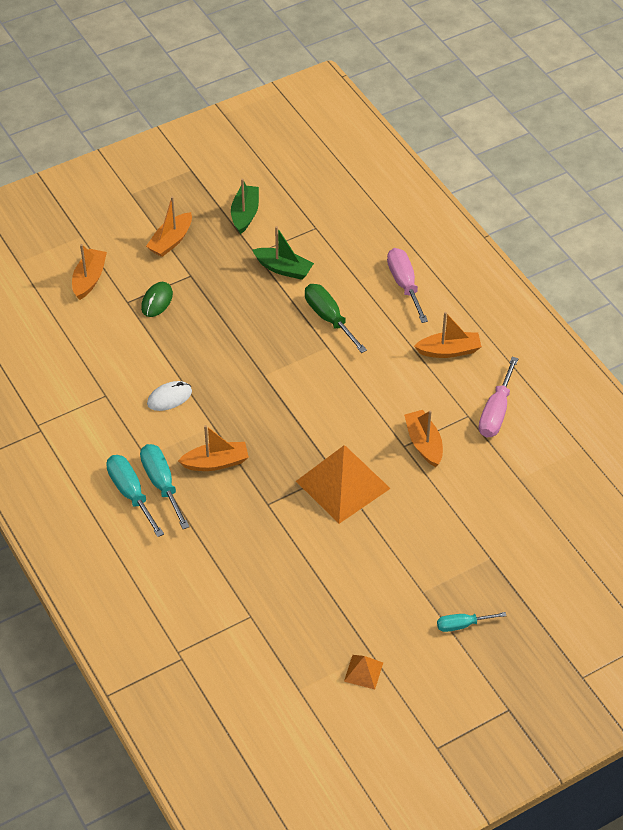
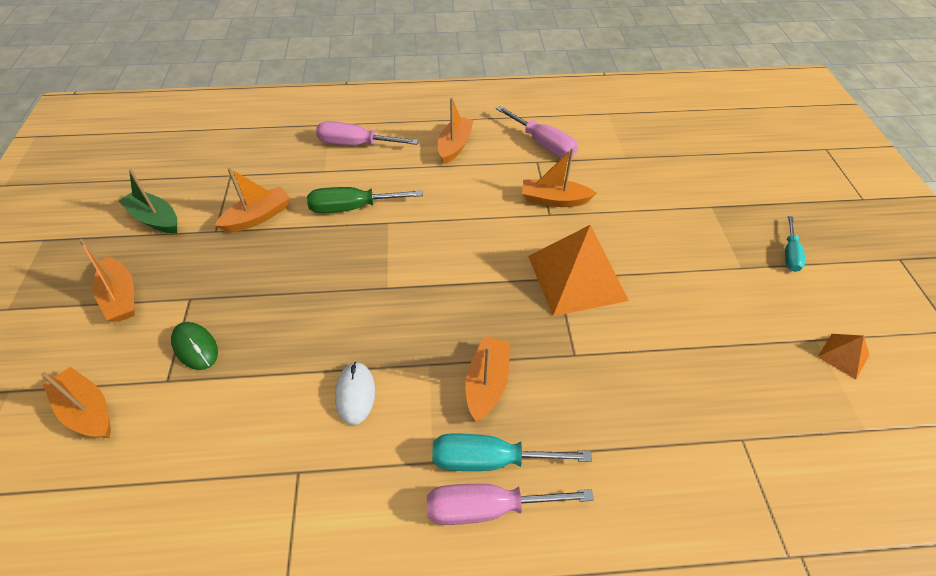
camera: 65 degrees left, 0 degrees up
(131, 493) = (487, 508): turquoise screwdriver -> pink screwdriver
(283, 269) = (258, 217): green boat -> orange boat

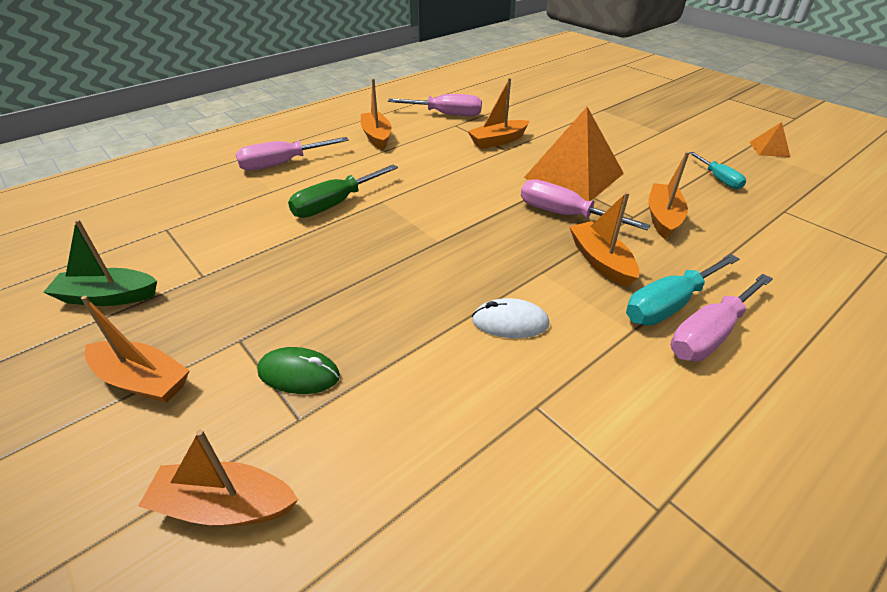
camera: 35 degrees left, 10 degrees down
(258, 217) = (241, 246): orange boat -> orange boat (663, 218)
(355, 394) = (510, 322): white mouse -> white mouse turned 45 degrees counterclockwise
(514, 317) = (564, 215): none -> pink screwdriver
(790, 254) = (676, 115): turquoise screwdriver -> turquoise screwdriver (719, 179)

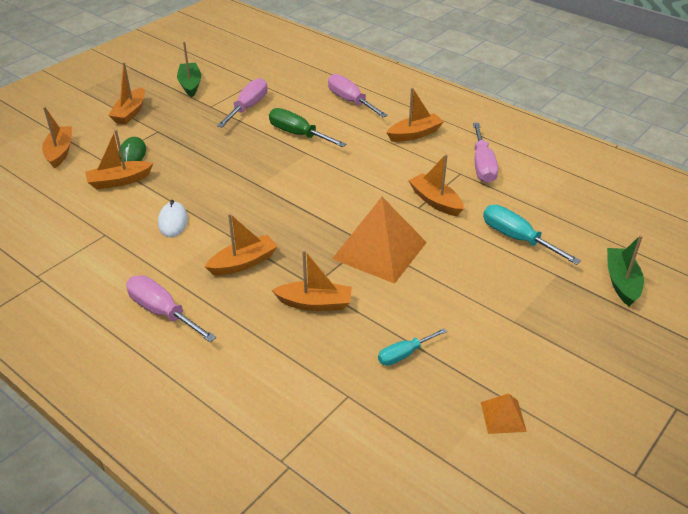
camera: 80 degrees right, 0 degrees up
(380, 391) = (119, 181): none -> orange boat
(564, 215) = (307, 244): pink screwdriver -> pink screwdriver (248, 107)
(608, 92) = (621, 282): none -> green boat
(668, 305) = (193, 295): turquoise screwdriver -> turquoise screwdriver (517, 238)

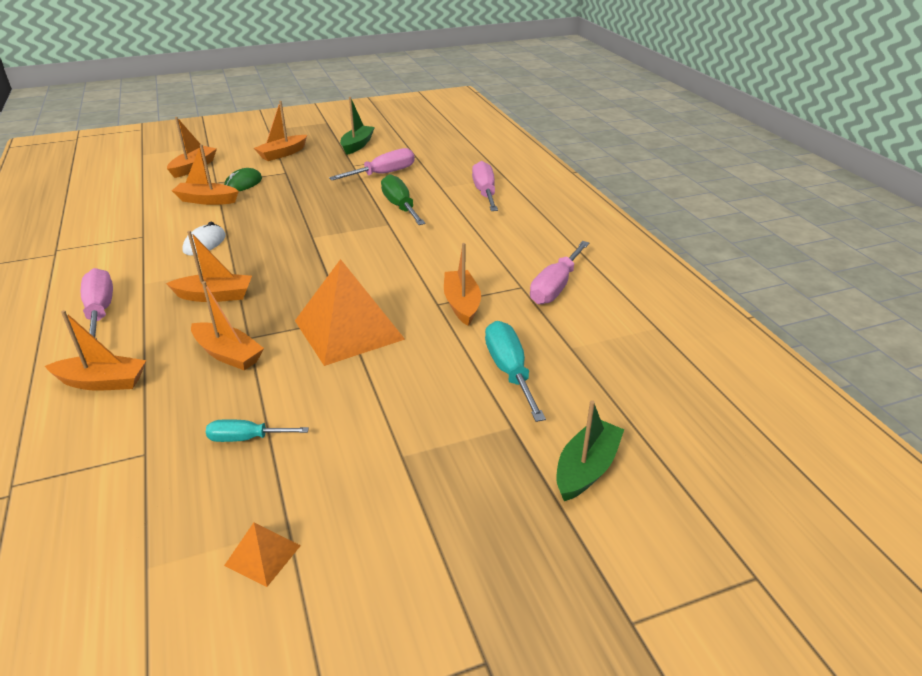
camera: 30 degrees right, 5 degrees down
(414, 134) = (515, 237): orange boat -> orange boat (102, 382)

